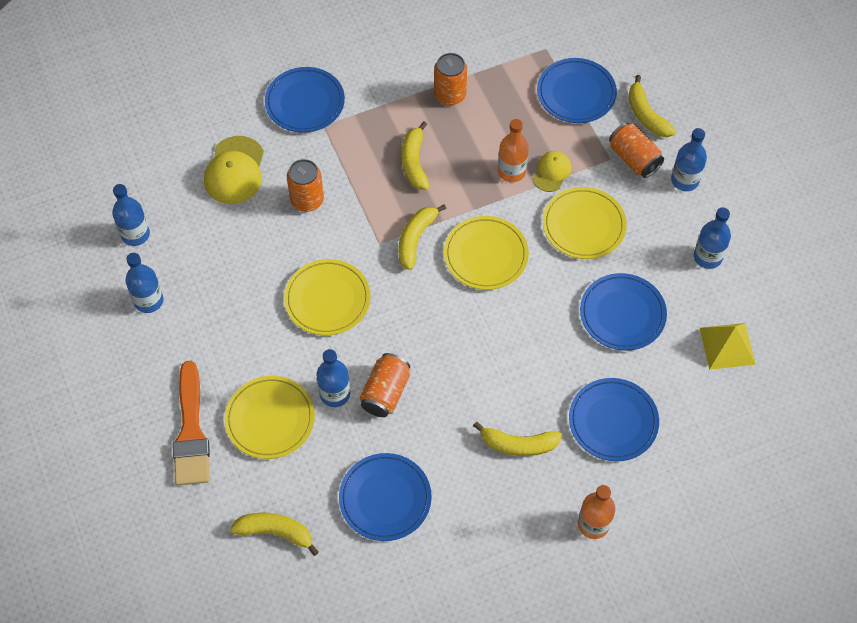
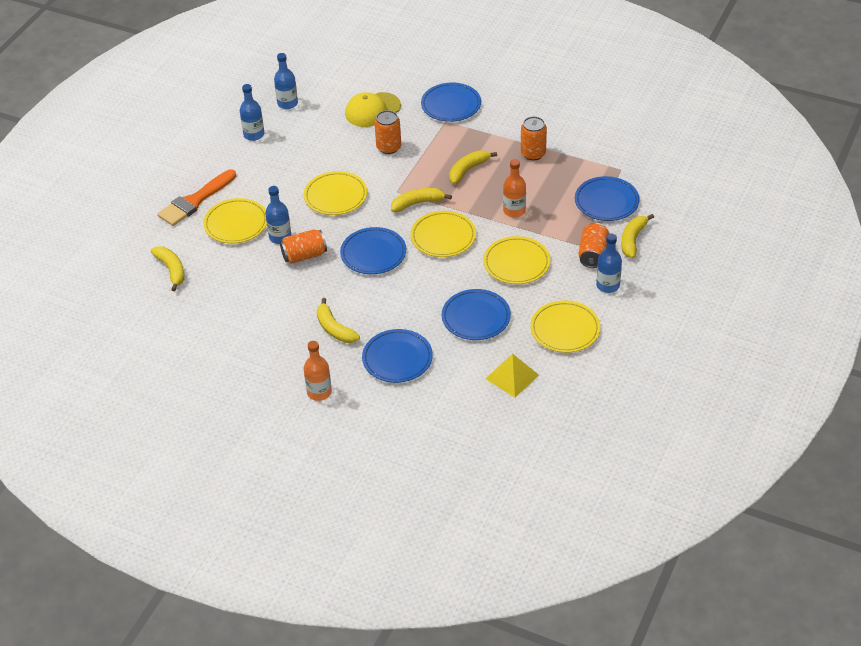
camera: 50 degrees right, 15 degrees down
(385, 498) = (238, 298): blue plate -> blue plate (373, 253)
(552, 172) = (536, 227): yellow cap -> none
(707, 257) = (565, 329): blue bottle -> yellow plate

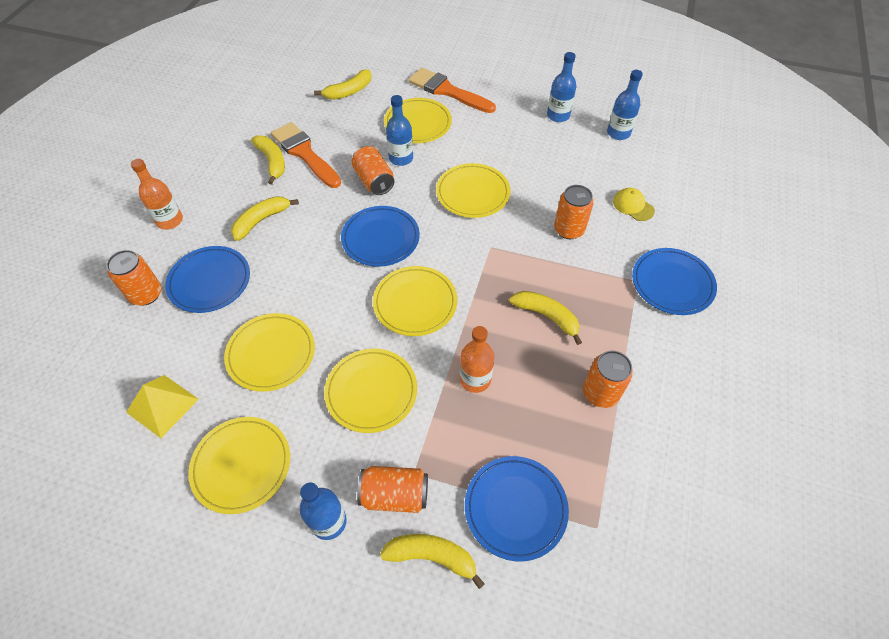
camera: 80 degrees right, 10 degrees up
(255, 301) = (305, 154): none -> orange brush
(372, 110) = (633, 206): yellow cap -> yellow cap, size x0.60
(403, 399) = (146, 294): none -> orange can
(417, 203) = (473, 270): yellow banana -> yellow banana (272, 161)
(476, 317) = (271, 354): blue plate -> yellow plate

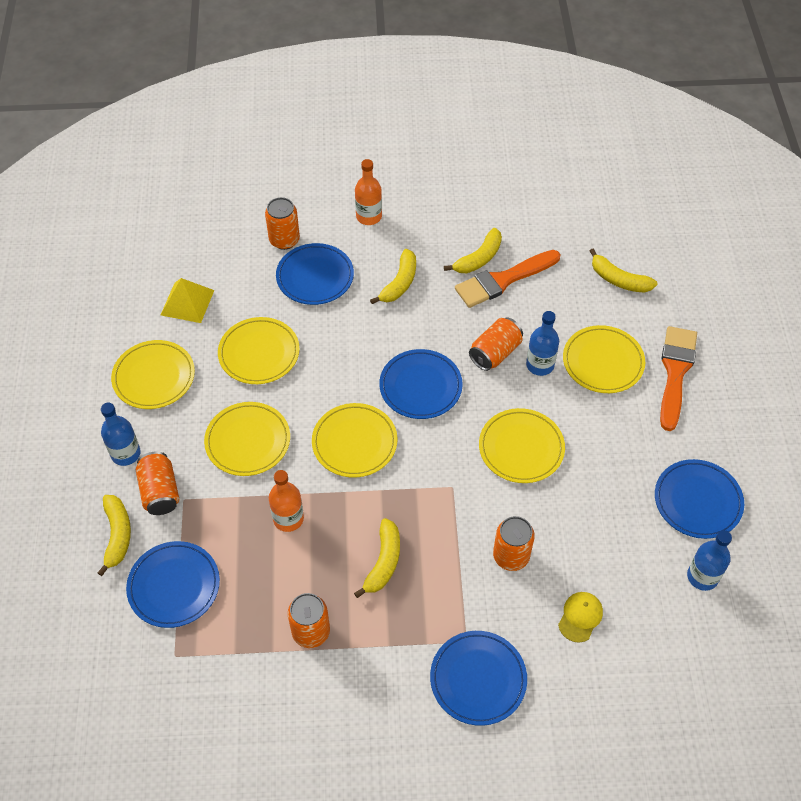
camera: 70 degrees right, 0 degrees up
(261, 220) = (399, 283): yellow banana -> yellow banana turned 90 degrees clockwise
(305, 154) = (503, 280): orange brush -> orange brush turned 150 degrees counterclockwise
(558, 115) = (697, 501): blue bottle -> blue plate

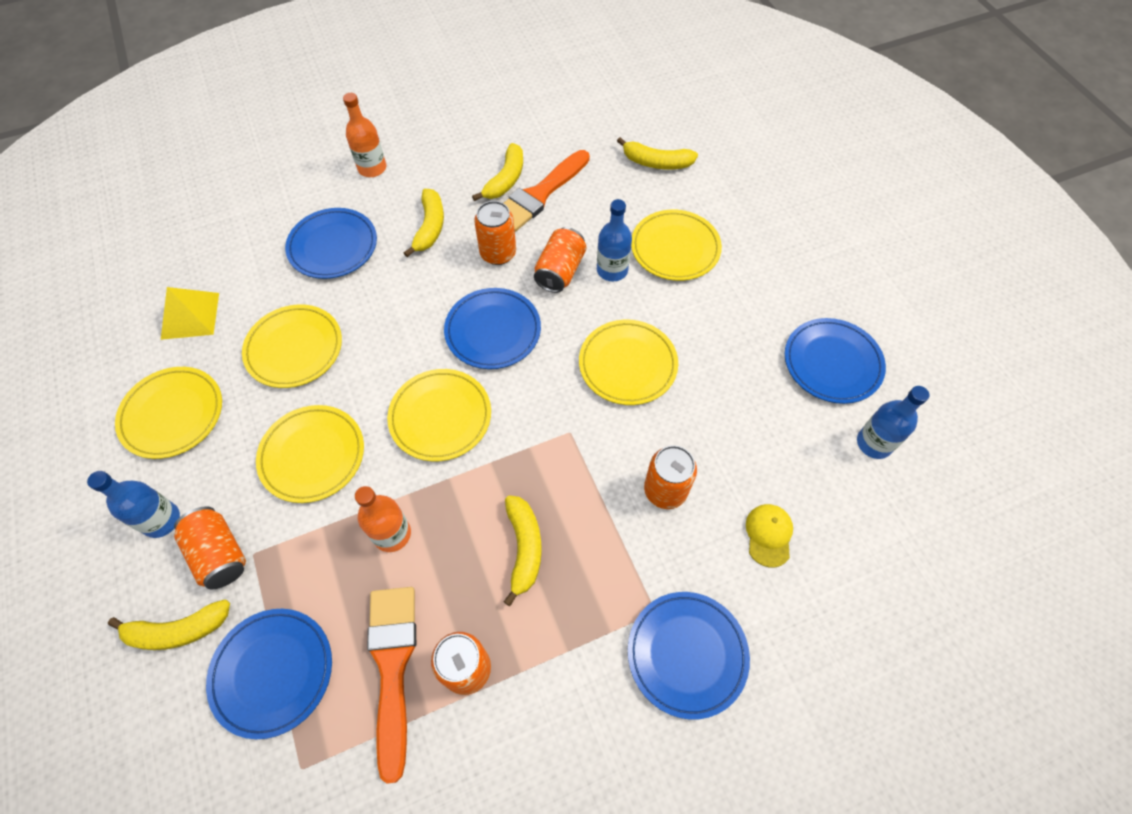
camera: 20 degrees left, 5 degrees up
(117, 535) = (178, 630): yellow banana -> yellow banana turned 105 degrees clockwise
(284, 240) = (285, 217): orange can -> orange can (498, 253)
(675, 373) = (751, 238): orange brush -> orange brush (393, 667)

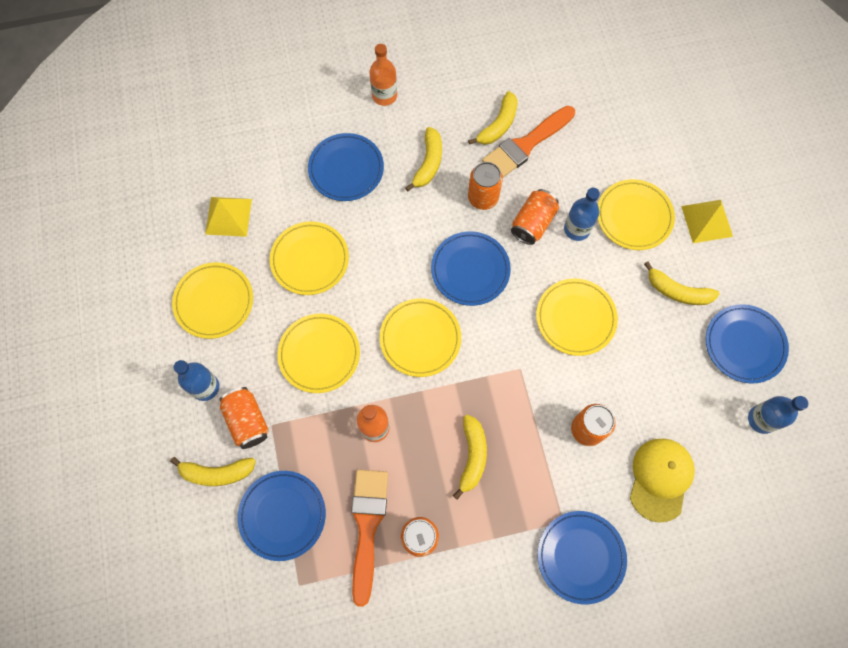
camera: 10 degrees right, 10 degrees up
(656, 163) = (633, 128): yellow banana -> yellow banana (677, 291)
(757, 241) = (706, 221): none -> yellow pyramid
(769, 535) = (660, 479): yellow cap -> yellow cap, size x1.68

